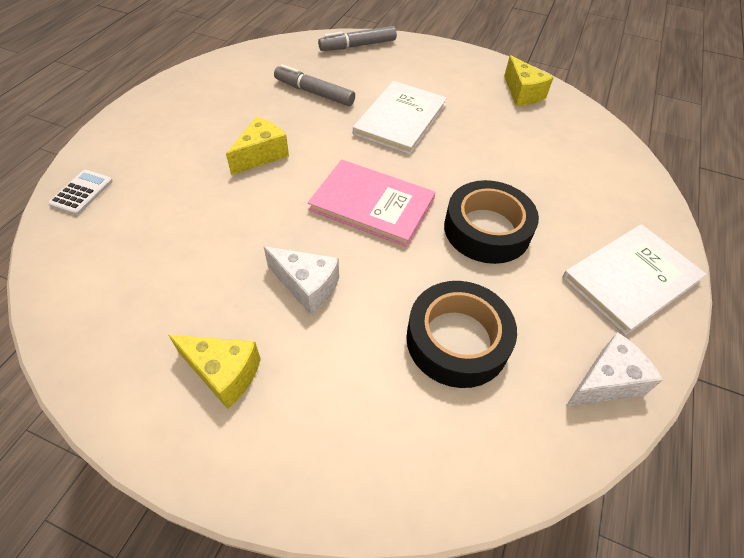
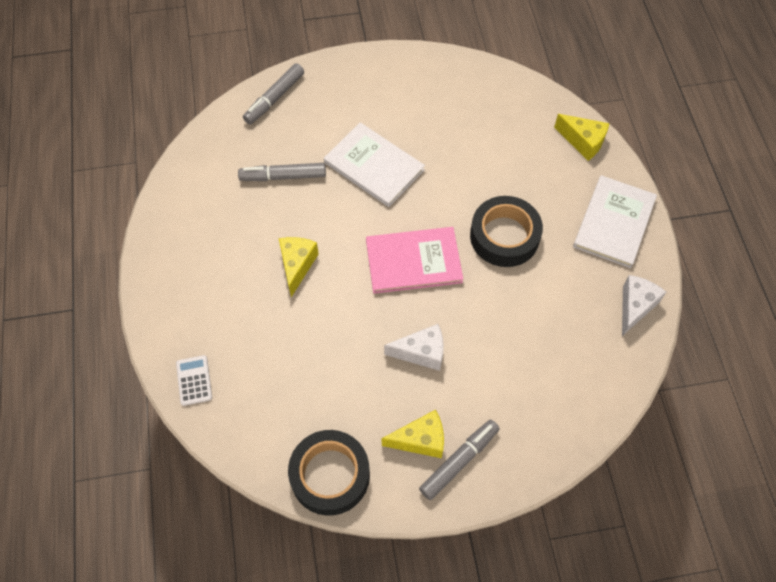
camera: 30 degrees left, 10 degrees up
(244, 426) = (459, 461): none -> grey marker
(400, 119) = (374, 166): white book -> white book turned 45 degrees counterclockwise
(457, 340) = (538, 332): black tape -> black tape (330, 475)
(522, 93) = (448, 82): yellow cheese -> yellow cheese (583, 142)

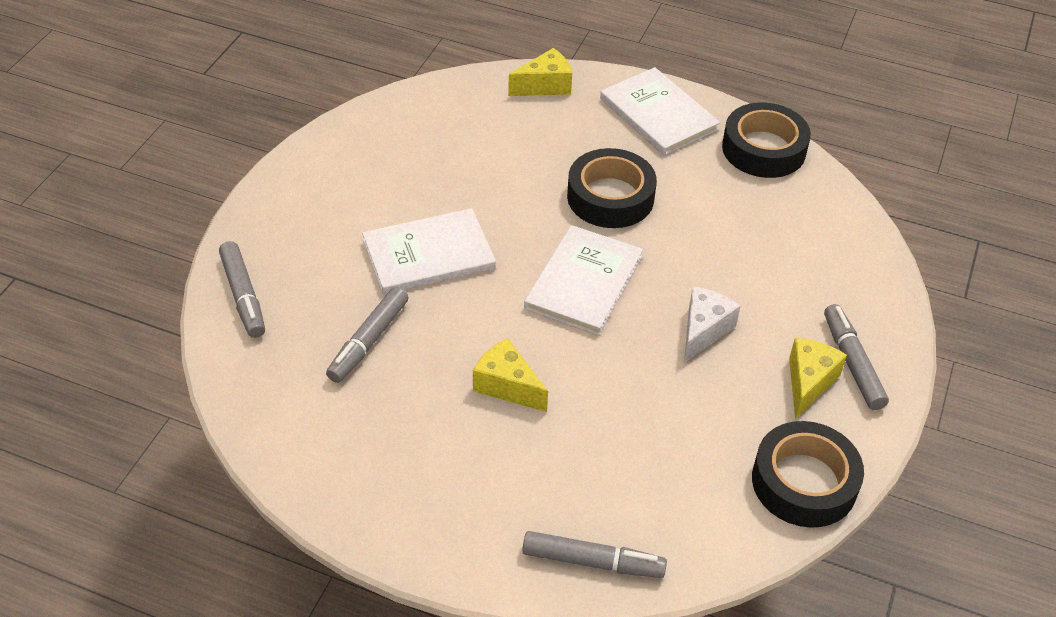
camera: 60 degrees left, 15 degrees down
(194, 380) = (593, 562): white calculator -> grey marker
(413, 261) = (584, 282): pink book -> white book
(635, 307) = (763, 149): white cheese -> black tape

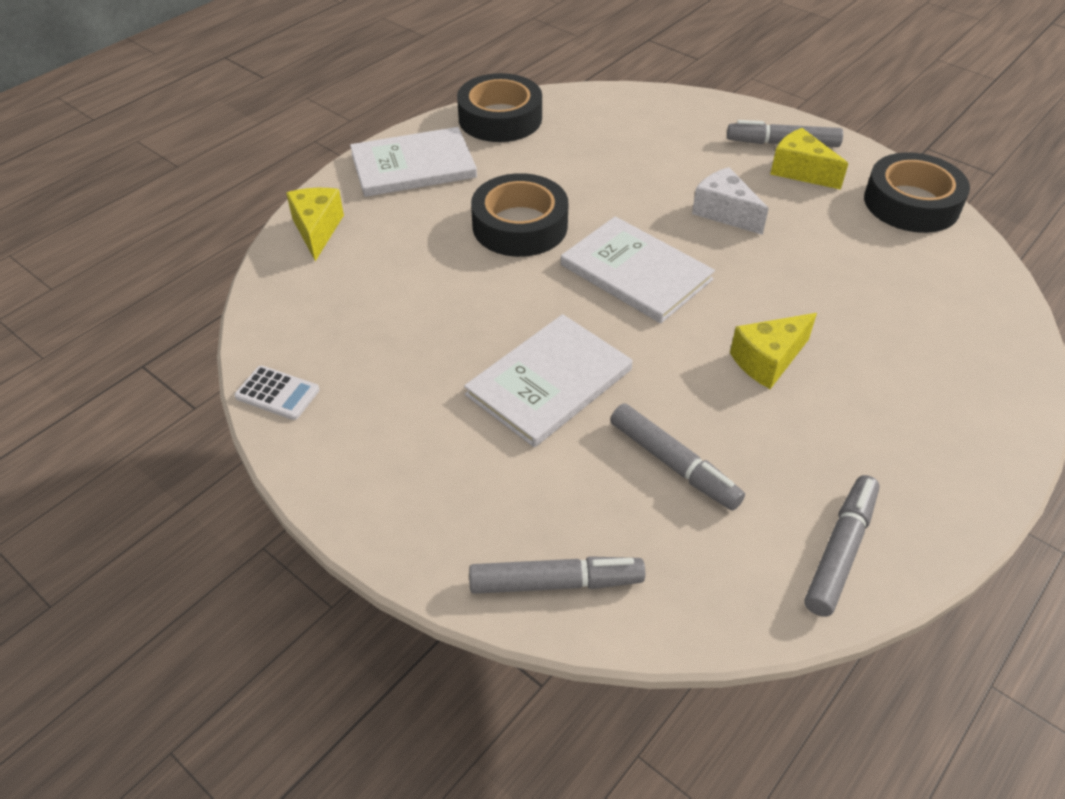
camera: 70 degrees left, 0 degrees up
(365, 120) = (277, 393): none -> white calculator
(428, 254) = (549, 382): white book -> white book turned 45 degrees clockwise
(593, 562) = (999, 350): grey marker -> grey marker (840, 551)

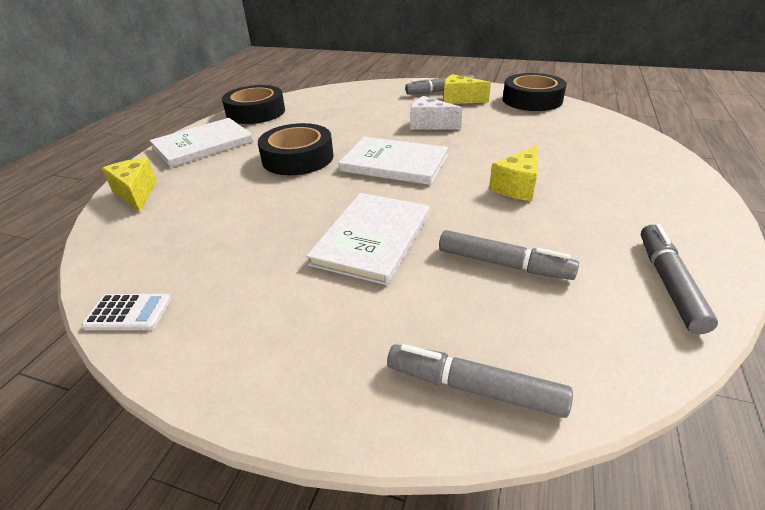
camera: 20 degrees left, 10 degrees down
(556, 582) = (474, 388): grey marker -> grey marker turned 135 degrees counterclockwise

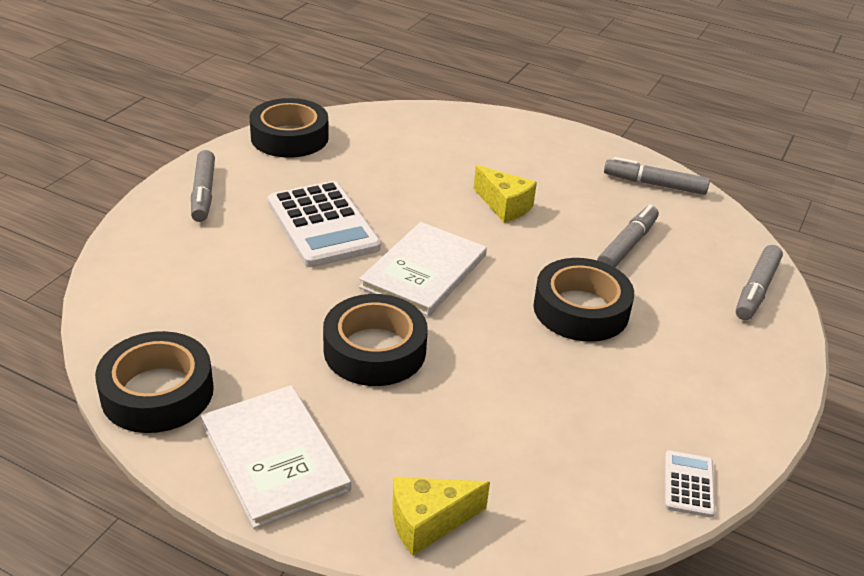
camera: 85 degrees left, 0 degrees up
(372, 238) = (581, 309): white book -> black tape
(430, 124) = (322, 225): white cheese -> white calculator
(459, 99) = (250, 185): yellow cheese -> none

